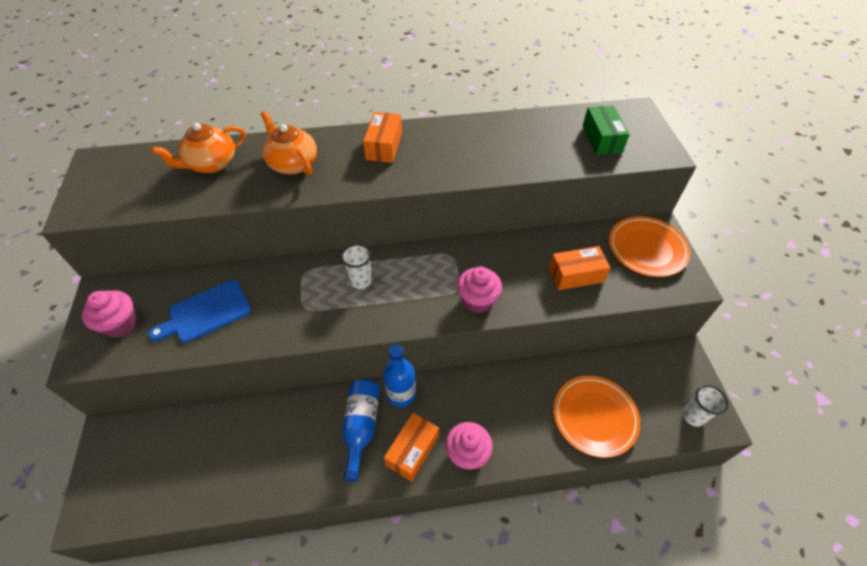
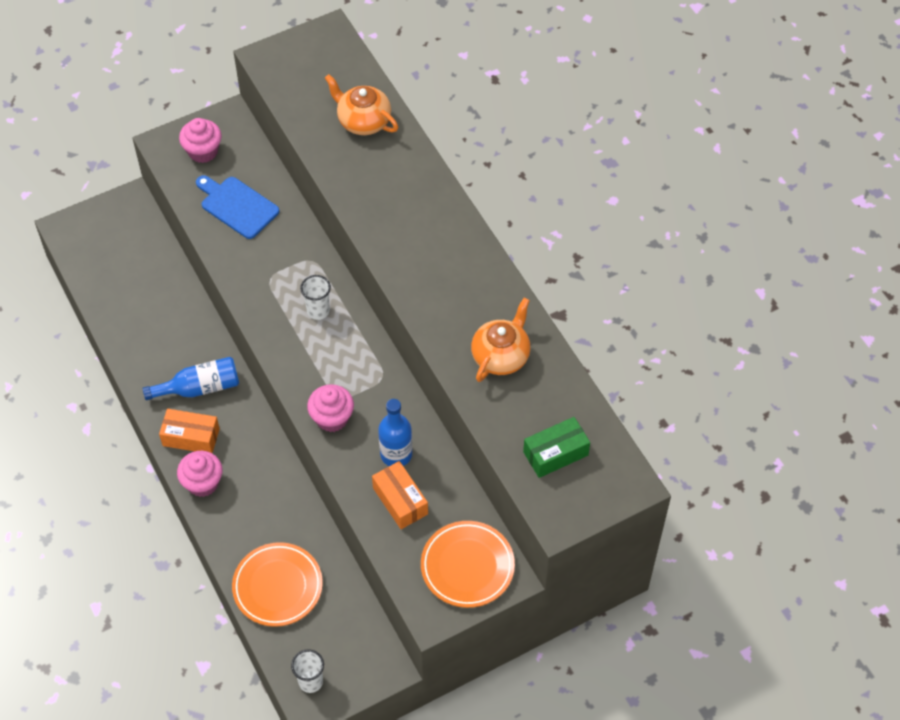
camera: 70 degrees right, 5 degrees up
(292, 163) = (391, 185): orange teapot -> orange teapot (501, 356)
(384, 146) = (451, 251): orange box -> none
(401, 394) = (244, 409): blue bottle -> blue bottle (396, 454)

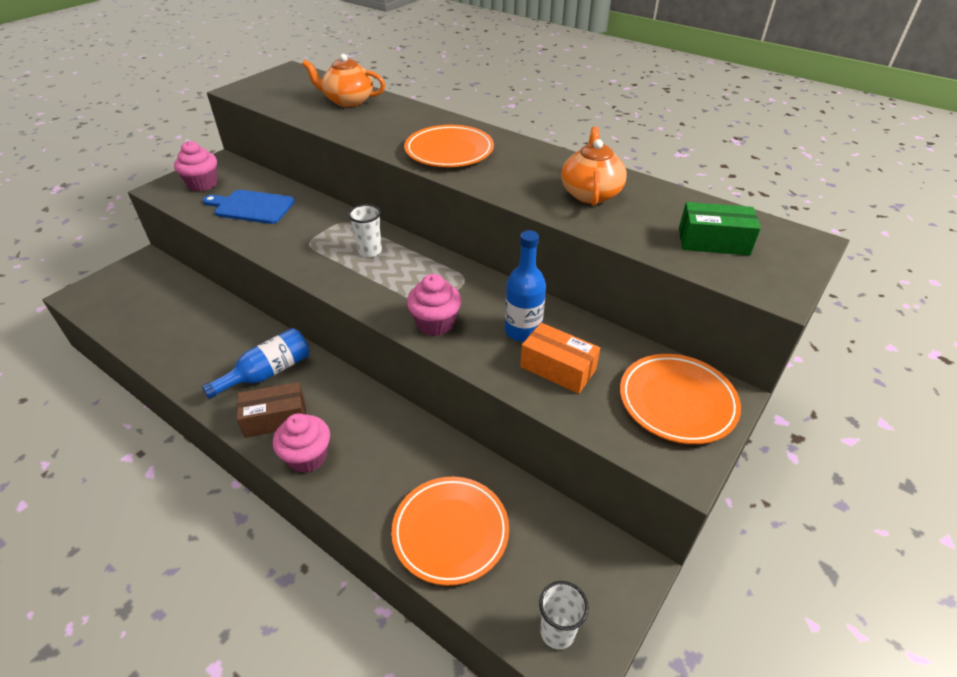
camera: 25 degrees left, 15 degrees down
(191, 437) = (275, 418): orange box -> brown box
(415, 247) = (449, 151): none -> orange plate
(555, 453) = (713, 241): green box -> green box turned 60 degrees clockwise

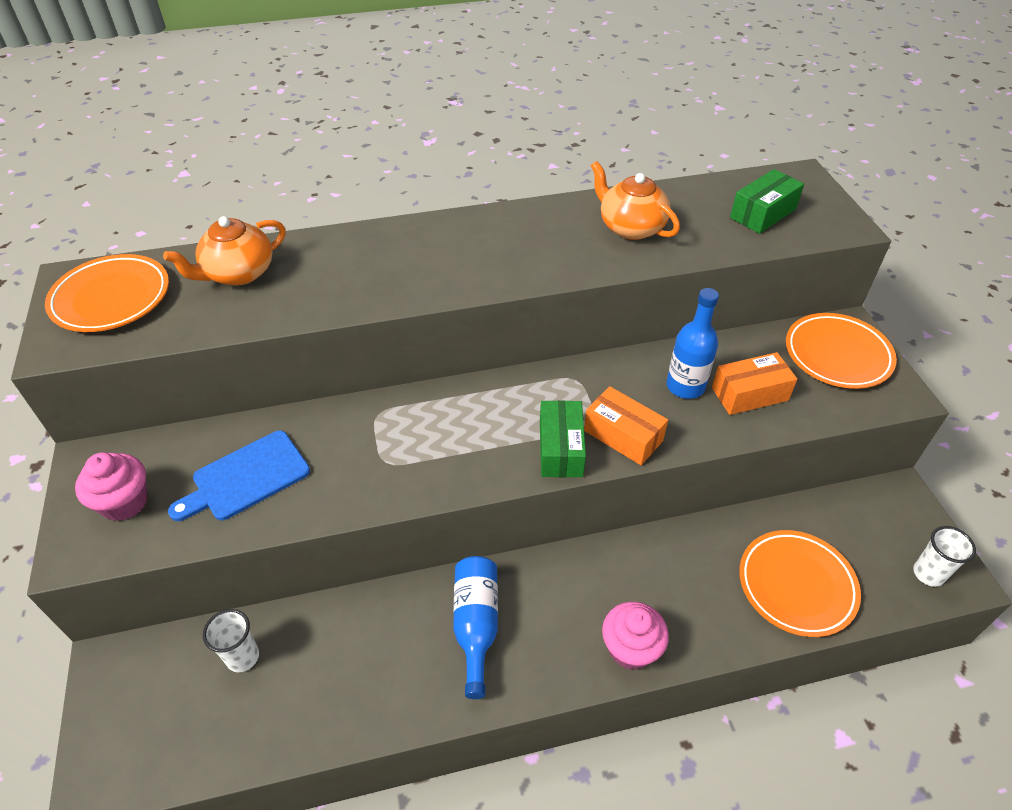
camera: 50 degrees left, 5 degrees up
(275, 418) = (553, 651): brown box -> none
(370, 251) = (458, 421): white cup -> white cup (243, 657)
(391, 302) = (560, 449): none -> green box
(435, 323) = (623, 435): pink cupcake -> orange box
(449, 151) = (455, 263): orange plate -> orange plate (111, 298)

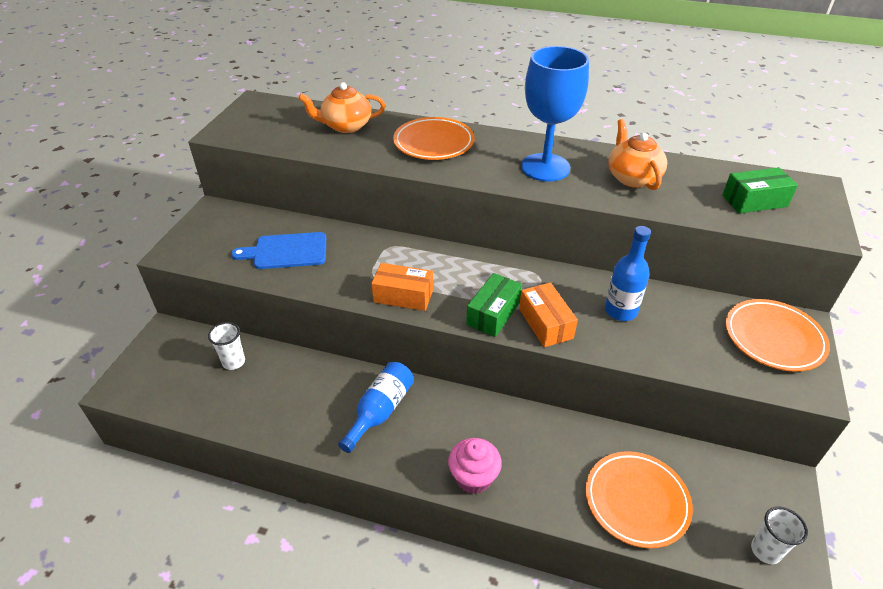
camera: 30 degrees right, 5 degrees down
(111, 298) = (267, 118): orange plate -> orange plate (433, 143)
(124, 502) = (215, 238): pink cupcake -> none
(530, 247) = (545, 167): none -> blue goblet
(749, 394) = (670, 336): orange box -> orange box (403, 296)

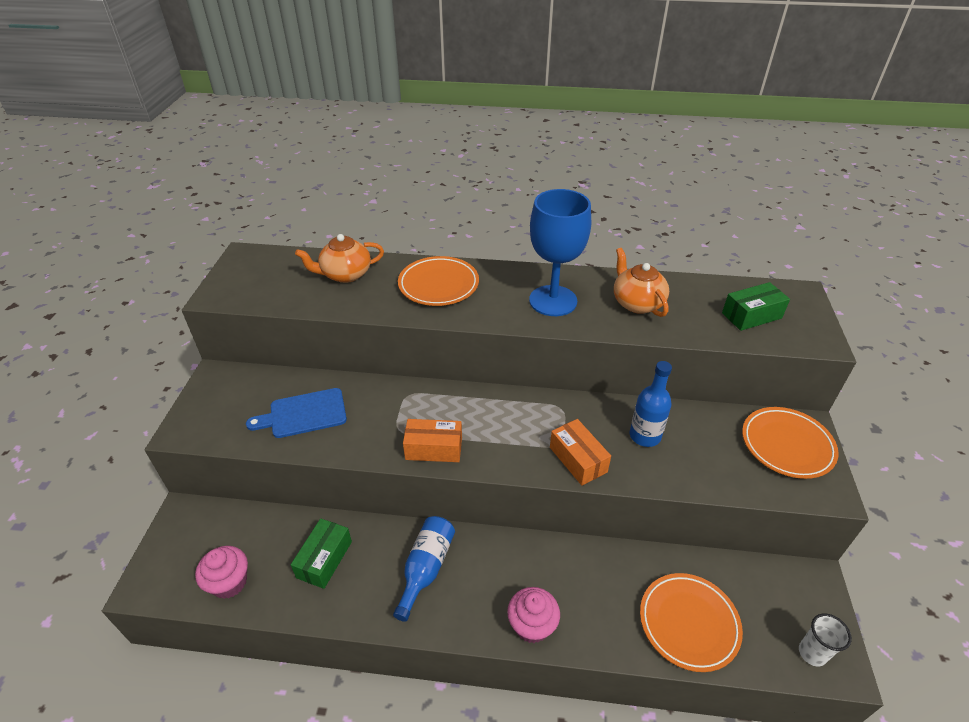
camera: 10 degrees left, 0 degrees up
(194, 396) = (229, 582): none -> pink cupcake
(234, 362) = (264, 537): white cup -> none
(493, 313) = (526, 456): green box -> green box (324, 559)

